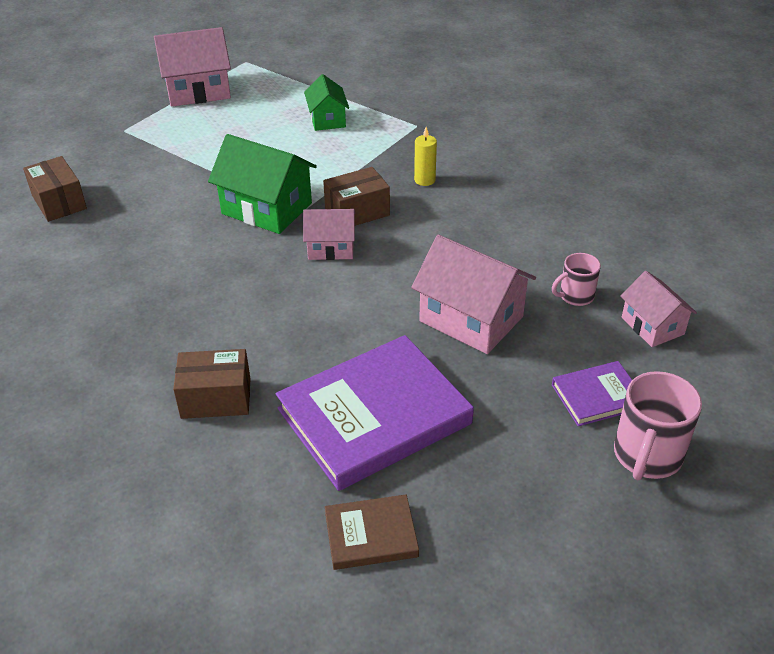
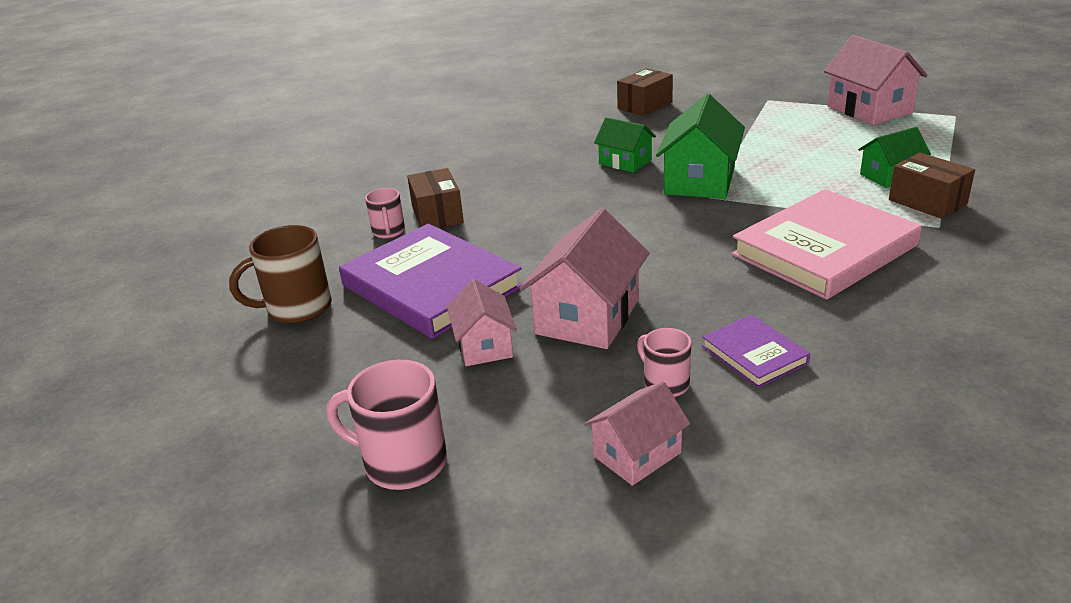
camera: 80 degrees right, 10 degrees down
(190, 243) = (625, 162): none -> green house
(231, 444) = (388, 232): none -> pink mug
(331, 248) = (659, 222): pink house -> pink house (484, 345)
(357, 212) = (730, 223): brown box -> brown box (927, 202)
(371, 535) = (297, 308): brown book -> brown mug
(424, 180) = (824, 250): yellow candle -> pink book
(597, 396) = (490, 417): purple book -> purple book (754, 355)

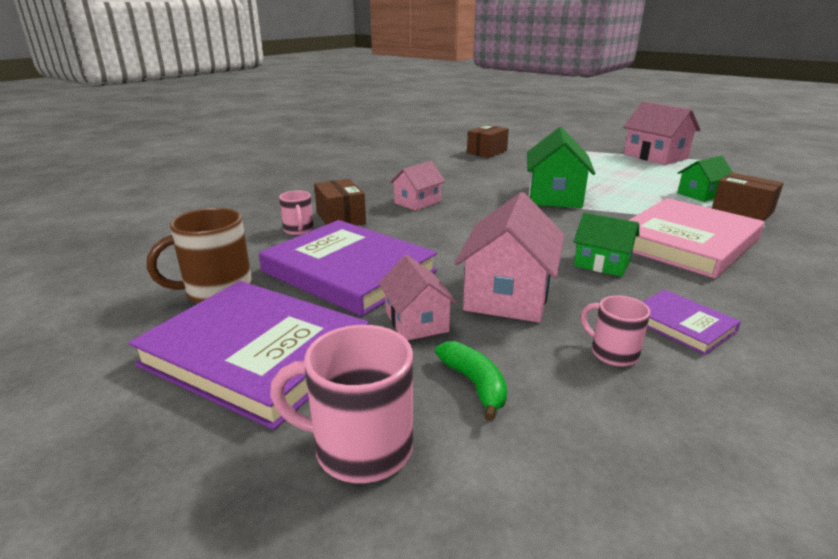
camera: 10 degrees left, 5 degrees down
(327, 376) = (256, 354): none -> purple book
(519, 411) = (474, 384): none -> green banana
(625, 162) = (488, 184): green house -> green house (602, 263)
(637, 454) = (622, 427): pink house -> pink house (417, 202)

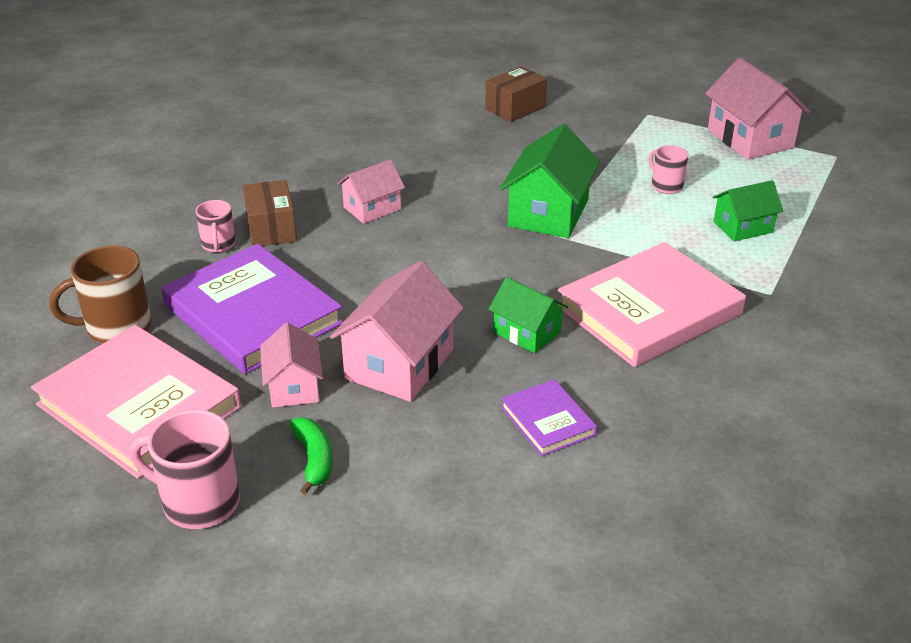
camera: 10 degrees right, 10 degrees up
(256, 354) = (139, 406): purple book -> pink book
(612, 353) = (456, 444): pink mug -> pink mug (666, 186)
(742, 210) = (769, 263): brown box -> none

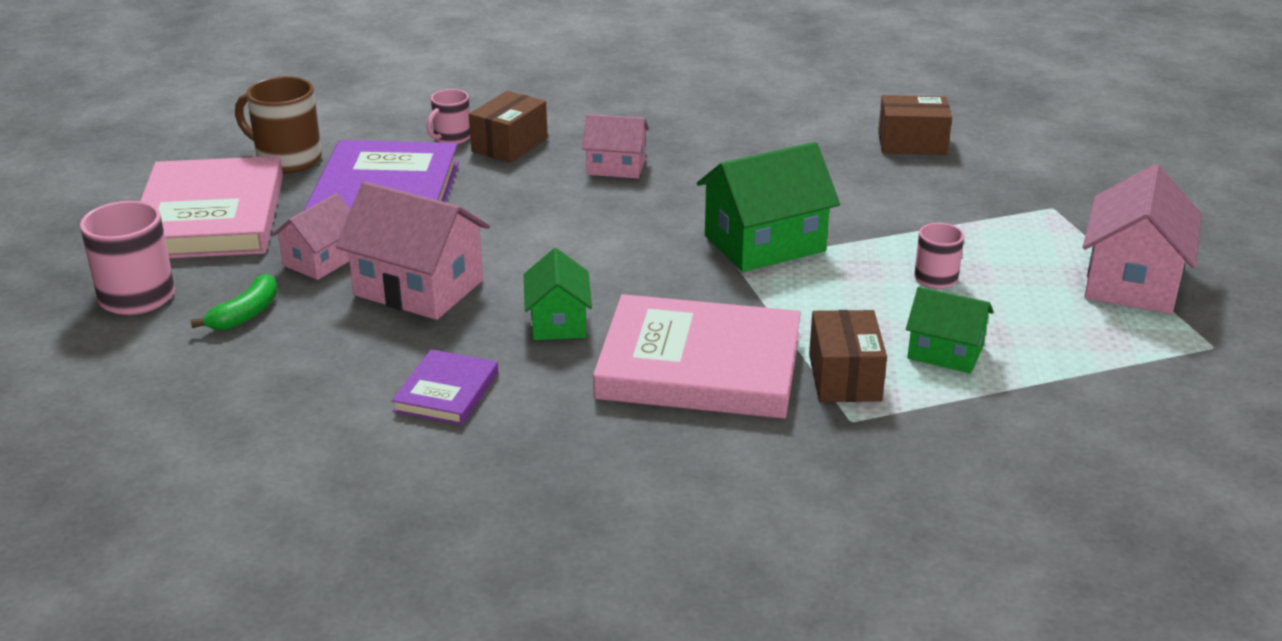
camera: 45 degrees right, 5 degrees down
(399, 364) = (418, 288): pink house -> pink house turned 45 degrees clockwise
(726, 271) = (845, 377): none -> brown box

